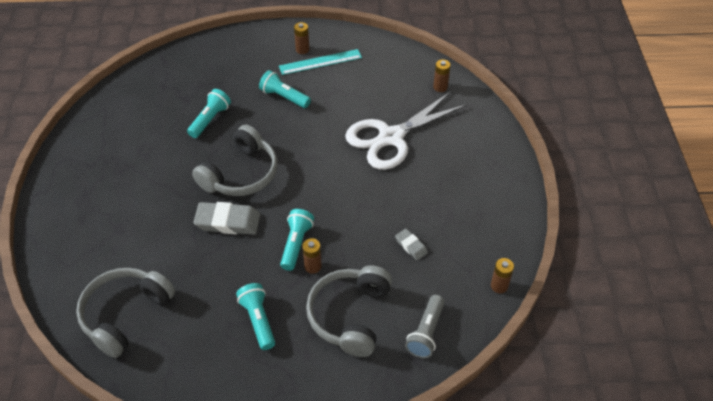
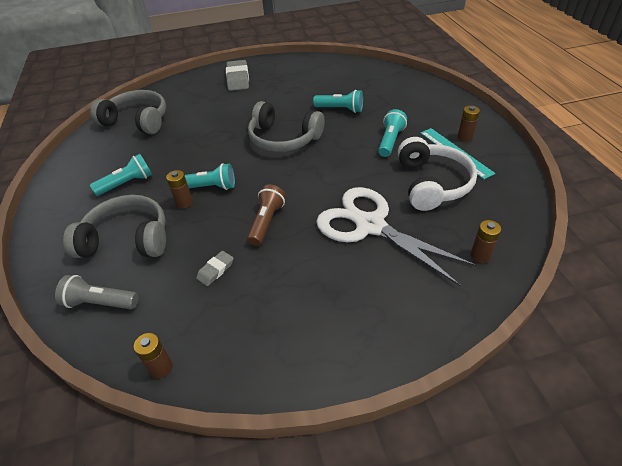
camera: 80 degrees right, 5 degrees down
(228, 221) = (229, 144): grey eraser -> grey eraser (238, 79)
(355, 88) = (432, 183): none -> white headphones
(363, 204) = (267, 222): none -> brown flashlight

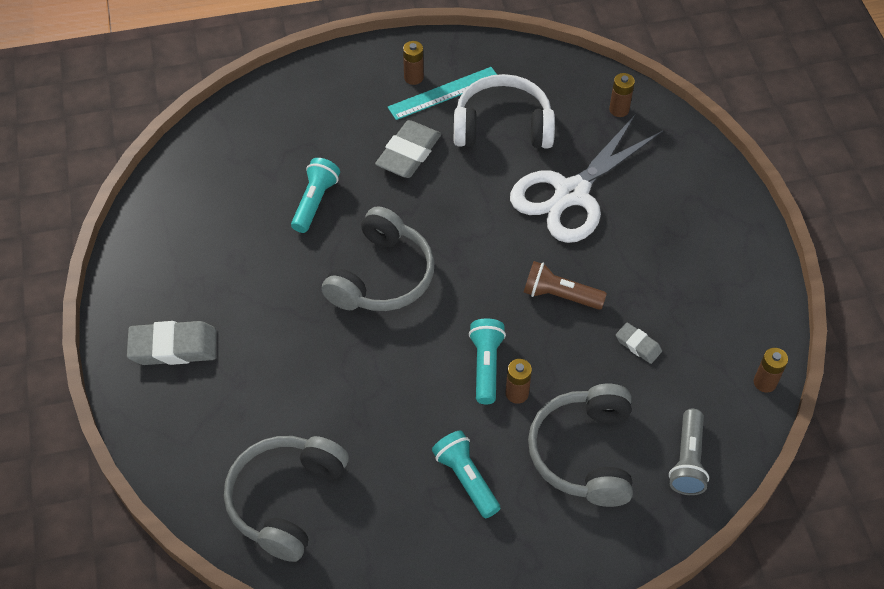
camera: 90 degrees left, 10 degrees up
(390, 141) = (408, 153): turquoise flashlight -> grey eraser

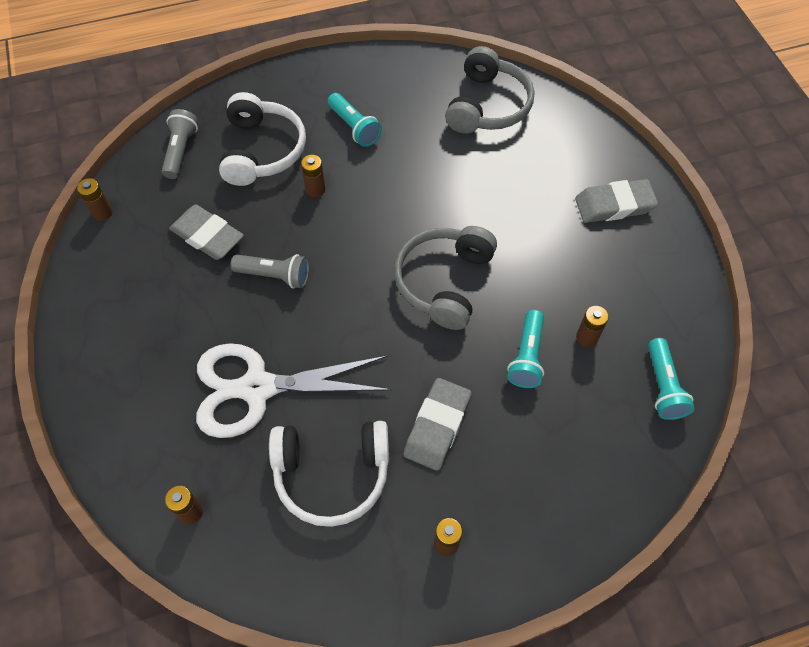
camera: 175 degrees right, 5 degrees up
(252, 214) = (587, 337): none -> brown battery
(444, 93) = (405, 520): turquoise ruler -> none
(486, 366) = (342, 209): turquoise flashlight -> turquoise flashlight (663, 387)
(559, 295) = (275, 276): brown flashlight -> grey flashlight
(571, 194) = (257, 388): white scissors -> white scissors turned 135 degrees counterclockwise
(584, 453) = (262, 150): grey headphones -> white headphones
(638, 345) = (207, 236): grey eraser -> grey eraser, size x1.87

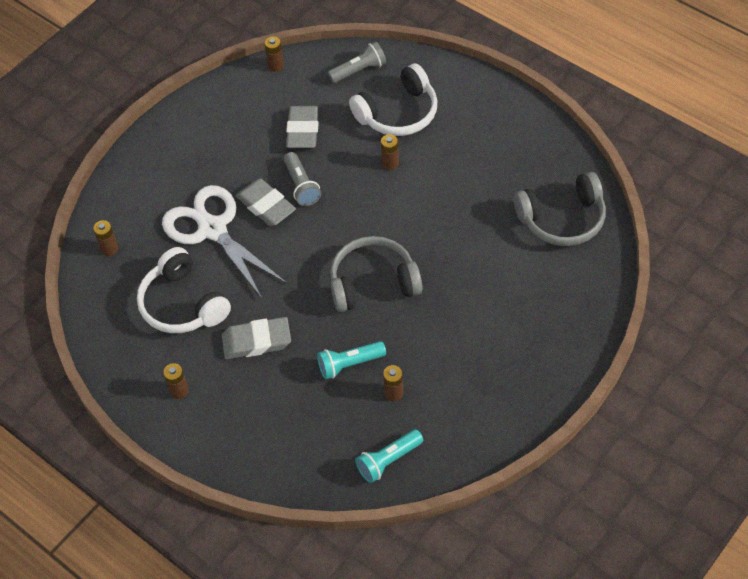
camera: 60 degrees right, 5 degrees down
(354, 127) = (466, 151): turquoise flashlight -> none
(614, 205) = (533, 352): grey eraser -> grey eraser (266, 206)

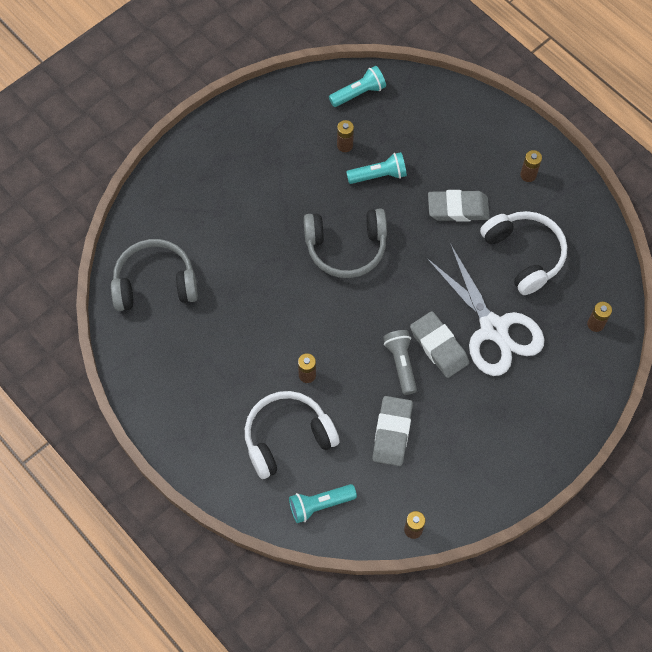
camera: 175 degrees left, 10 degrees up
(359, 70) = (320, 505): grey flashlight -> turquoise flashlight

